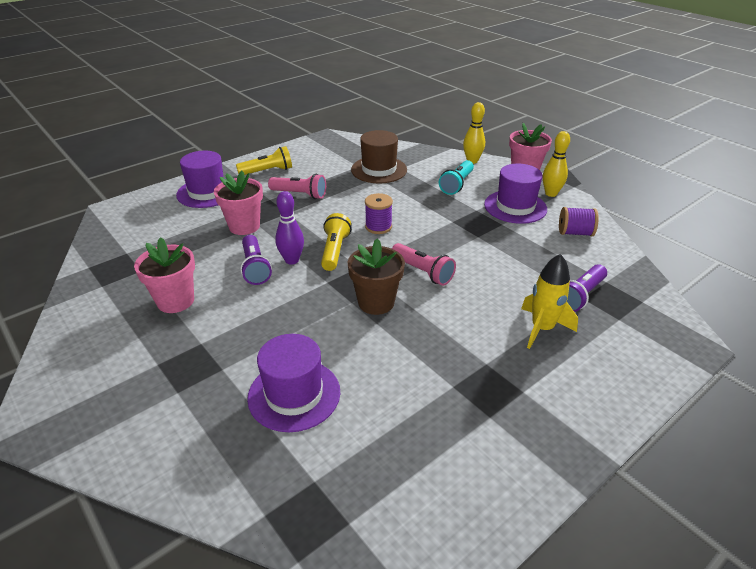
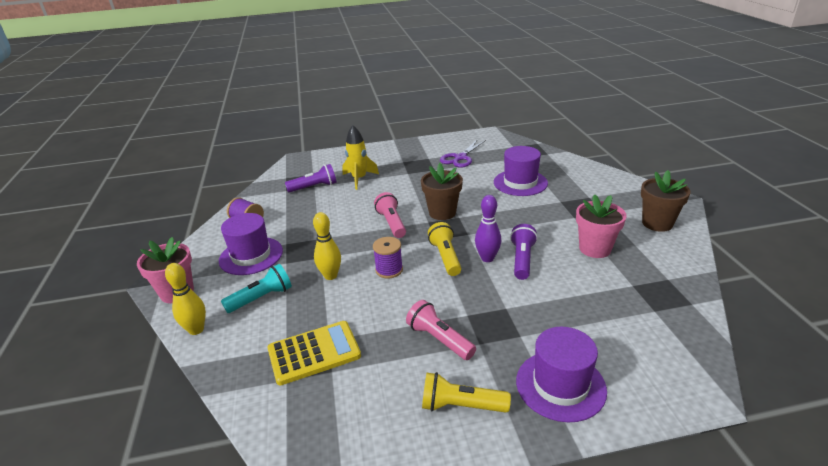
camera: 150 degrees left, 5 degrees down
(84, 363) = (657, 223): none -> brown flower pot
(244, 226) = (521, 309): pink flower pot -> none
(334, 251) = (445, 257): yellow flashlight -> yellow flashlight turned 135 degrees clockwise
(379, 170) = (314, 353): brown hat -> yellow calculator
(433, 437) = (460, 158): none -> purple scissors
(551, 193) = (201, 260): yellow bowling pin -> yellow bowling pin (330, 276)

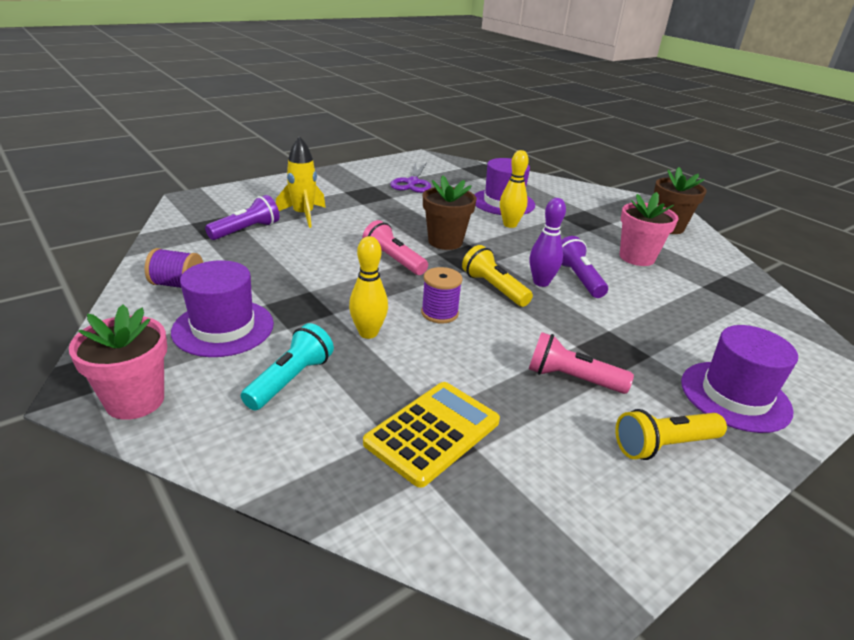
camera: 30 degrees left, 0 degrees up
(196, 330) = (218, 446): yellow bowling pin -> yellow bowling pin (510, 225)

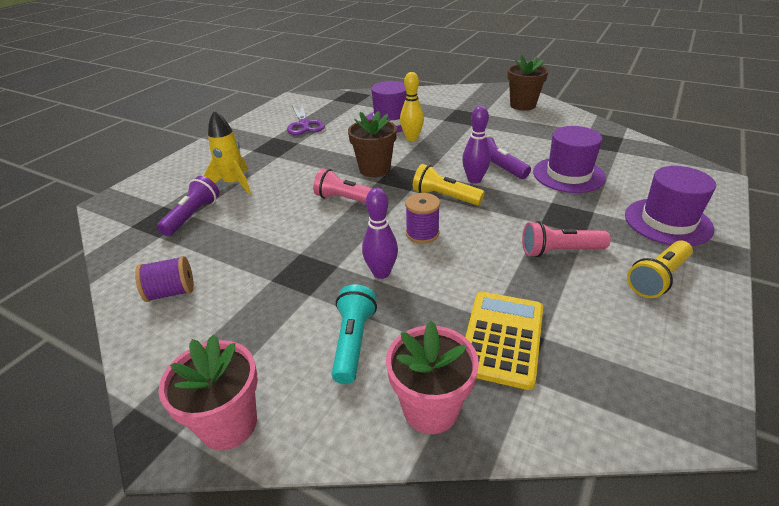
camera: 20 degrees left, 5 degrees up
(223, 328) = (252, 317): purple hat -> purple hat (568, 175)
(368, 333) = (381, 273): yellow bowling pin -> purple bowling pin
(637, 257) = (522, 136): pink flower pot -> pink flower pot (430, 409)

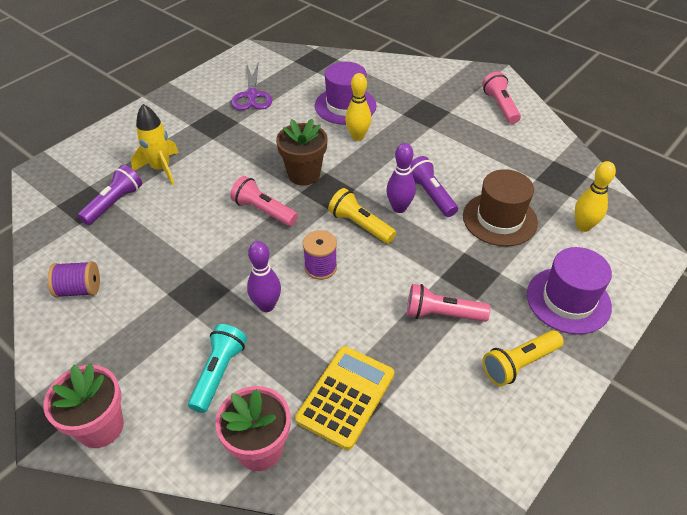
camera: 10 degrees right, 10 degrees up
(522, 105) = (500, 106): brown flower pot -> pink flashlight
(568, 175) = (499, 219): purple hat -> brown hat
(643, 169) = (583, 226): none -> yellow bowling pin

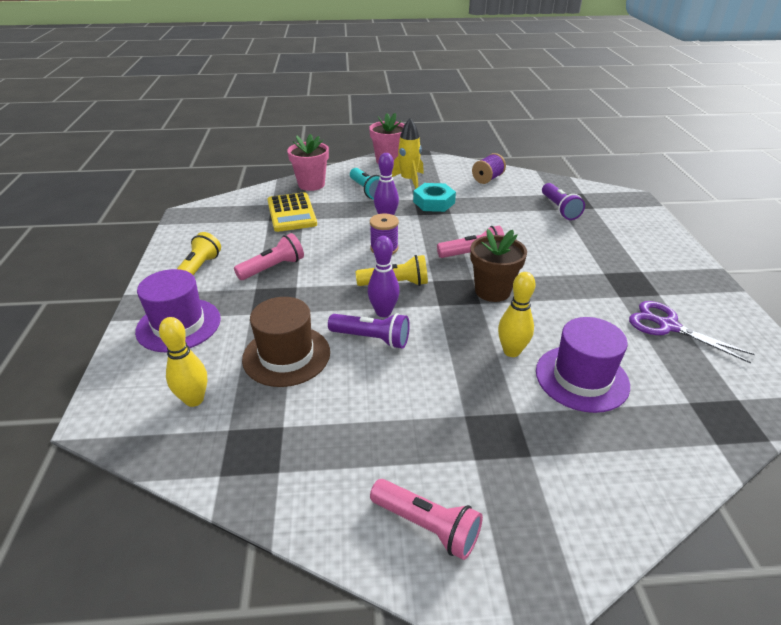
camera: 135 degrees right, 10 degrees down
(161, 169) = (582, 236): yellow rocket -> yellow rocket (408, 181)
(189, 295) = (434, 202): none -> turquoise nut

